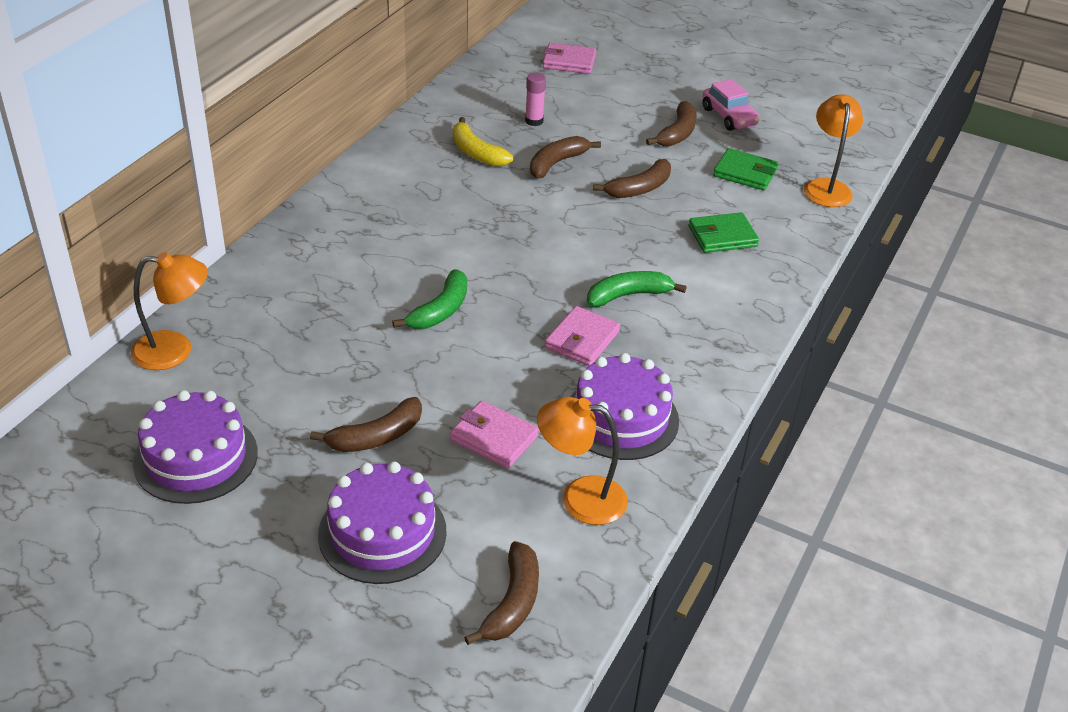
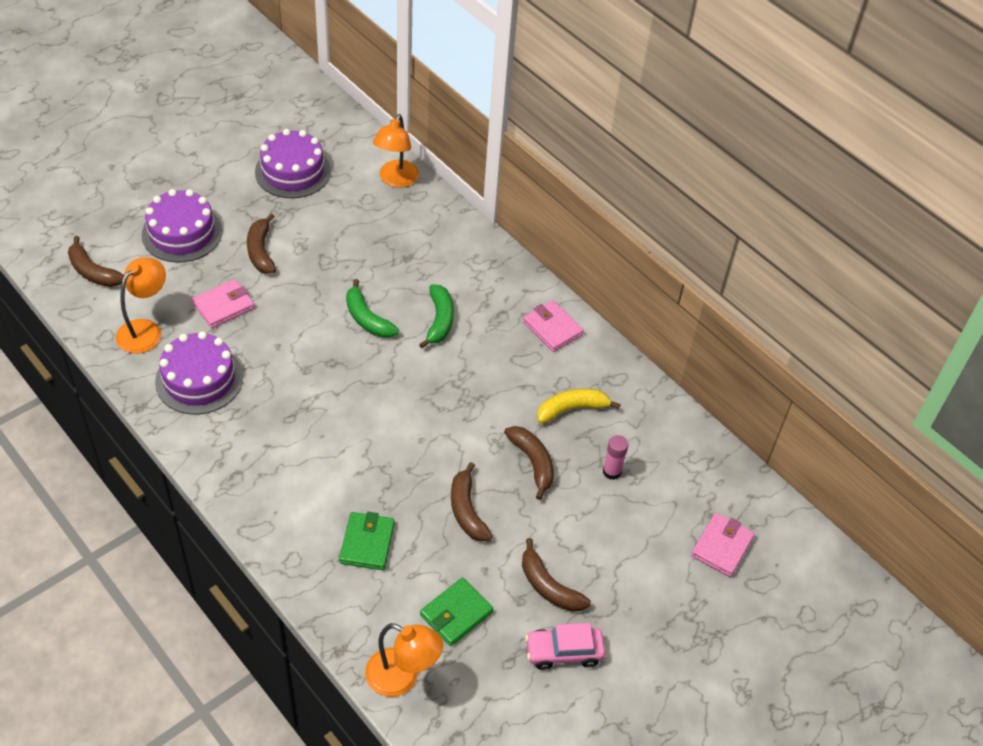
camera: 110 degrees right, 10 degrees up
(582, 340) = (290, 389): pink wallet -> pink wallet (552, 328)
(628, 295) = (324, 439): green banana -> green banana (439, 320)

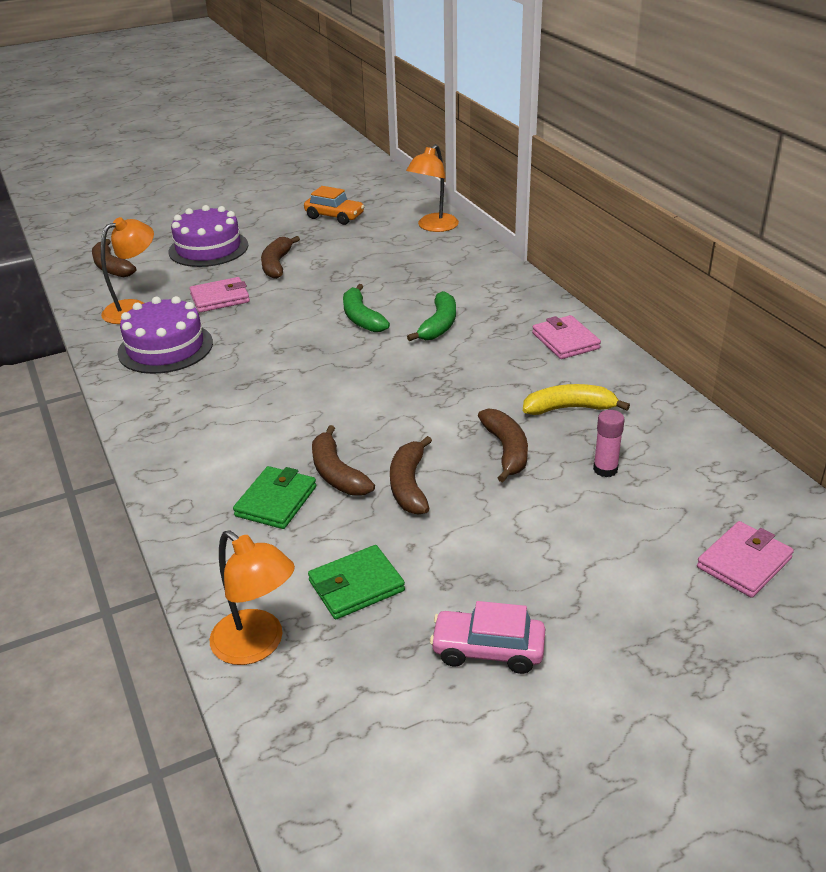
camera: 20 degrees right, 15 degrees down
(293, 171) = (334, 216): purple cake -> orange car
(548, 586) = (489, 573): brown banana -> brown banana (337, 473)

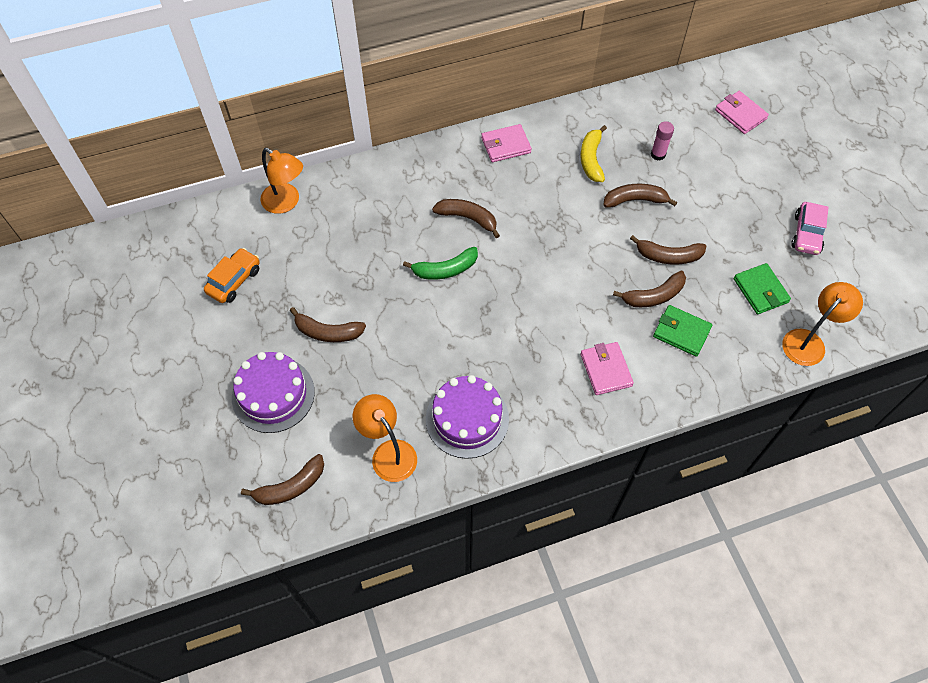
camera: 85 degrees left, 25 degrees up
(220, 298) = (385, 379): pink wallet -> pink wallet (605, 370)
(439, 325) = (468, 218): green banana -> brown banana

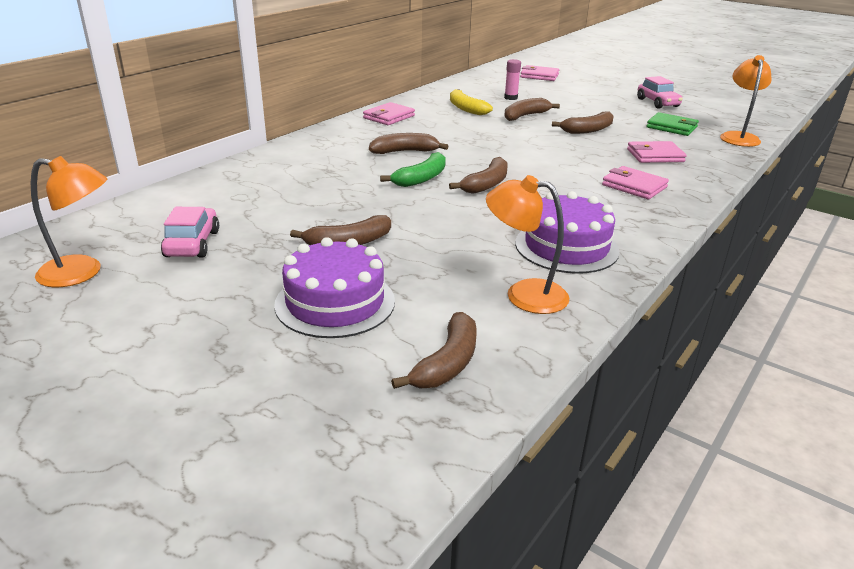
camera: 35 degrees left, 30 degrees down
(234, 280) = (192, 244): orange car -> pink car
(286, 203) = (206, 185): orange lamp -> orange lamp (82, 273)
(653, 296) = (608, 147): brown banana -> brown banana (486, 184)
(681, 332) = (655, 155): green wallet -> pink wallet

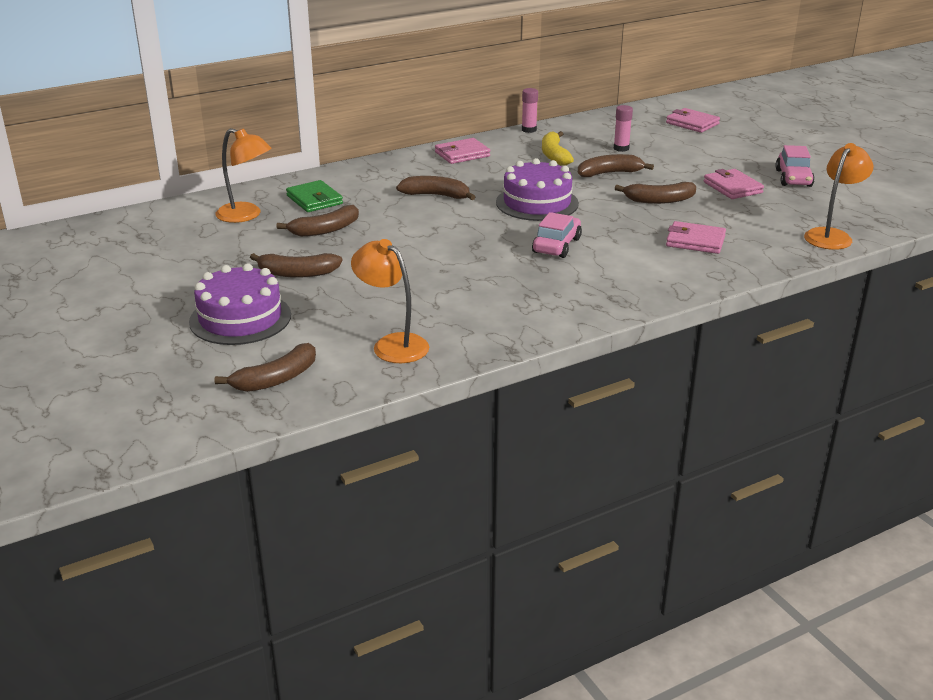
camera: 25 degrees right, 0 degrees up
(82, 273) = (86, 259): orange lamp -> orange lamp (246, 215)
(192, 244) = (178, 251): pink car -> pink car (556, 245)
(421, 178) = (421, 226): green banana -> none
(422, 93) = (529, 130): none -> pink glue stick
(486, 184) = (476, 242): brown banana -> brown banana (325, 230)
(566, 247) = (479, 314): purple cake -> purple cake (537, 203)
(634, 186) = (624, 270): pink wallet -> pink wallet (732, 187)
(672, 127) = (765, 211): green wallet -> green wallet (314, 200)

